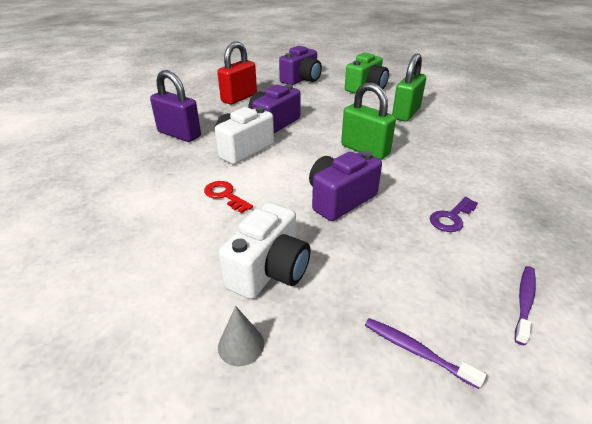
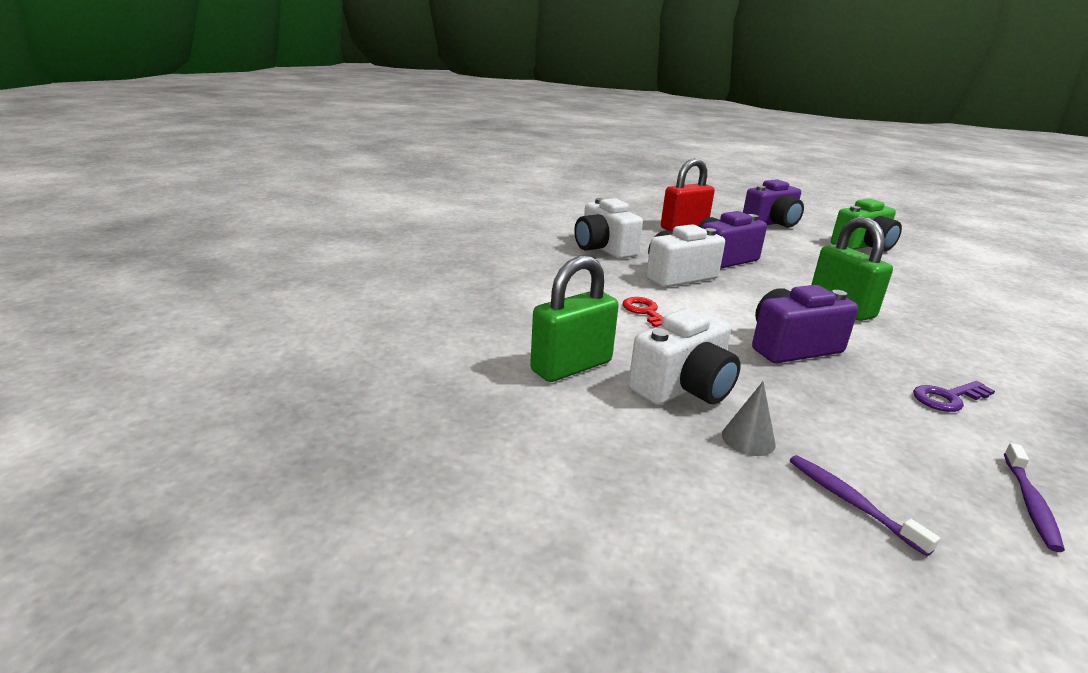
camera: 20 degrees right, 10 degrees down
(179, 134) = (603, 249): purple padlock -> white camera
(241, 345) = (636, 438): grey cone -> grey cone (748, 439)
(406, 113) = (915, 282): green padlock -> green padlock (571, 366)
(524, 302) = (1030, 503): purple toothbrush -> purple toothbrush turned 150 degrees clockwise

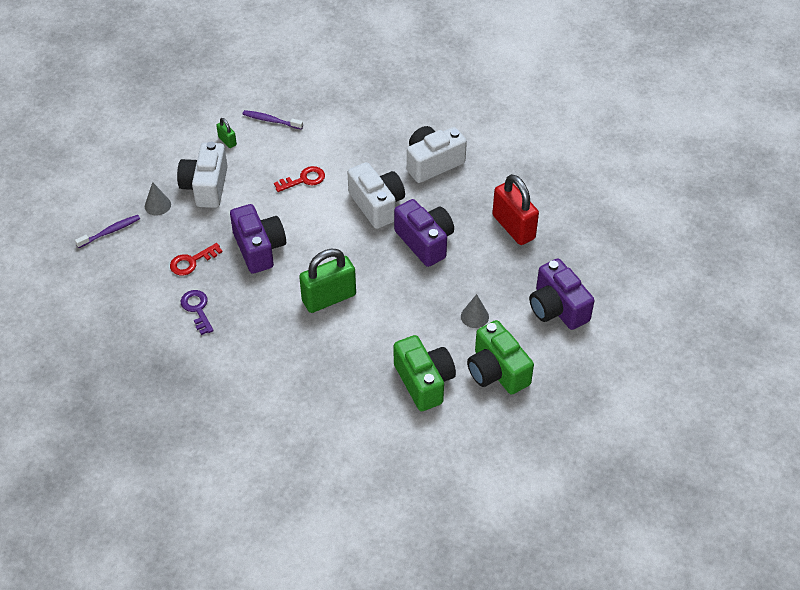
camera: 90 degrees right, 25 degrees up
(571, 366) = (227, 141): green padlock -> green padlock, size x0.46
(683, 387) = (206, 186): white camera -> white camera turned 45 degrees clockwise
(806, 248) = (474, 316): none -> grey cone
(857, 402) = (191, 262): none -> red key
(908, 271) = (424, 382): none -> green camera
(1030, 503) = (105, 300): purple toothbrush -> purple toothbrush (271, 120)

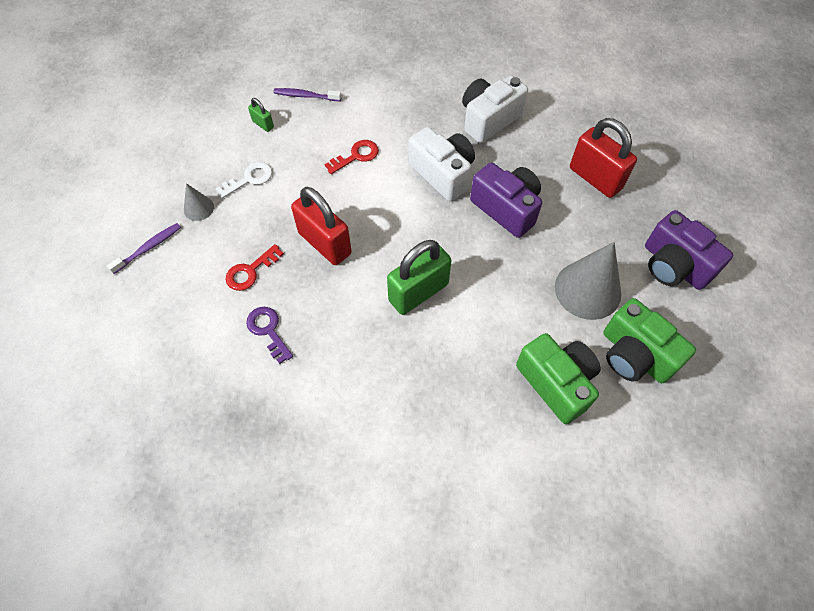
camera: 10 degrees left, 10 degrees up
(206, 186) = (249, 179): white camera -> white key
(259, 248) = (325, 243): purple camera -> red padlock
(474, 316) = (587, 290): grey cone -> grey cone, size x2.05

